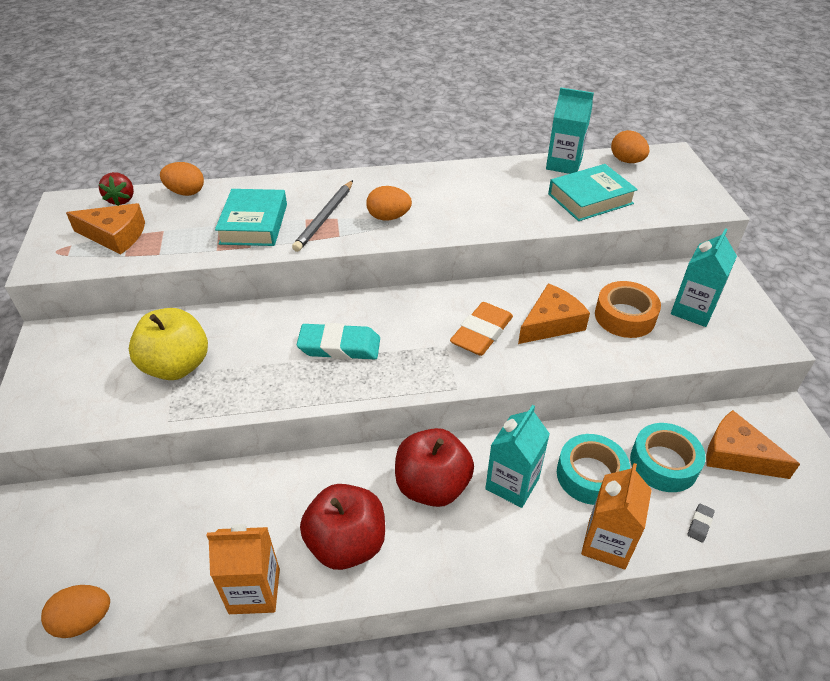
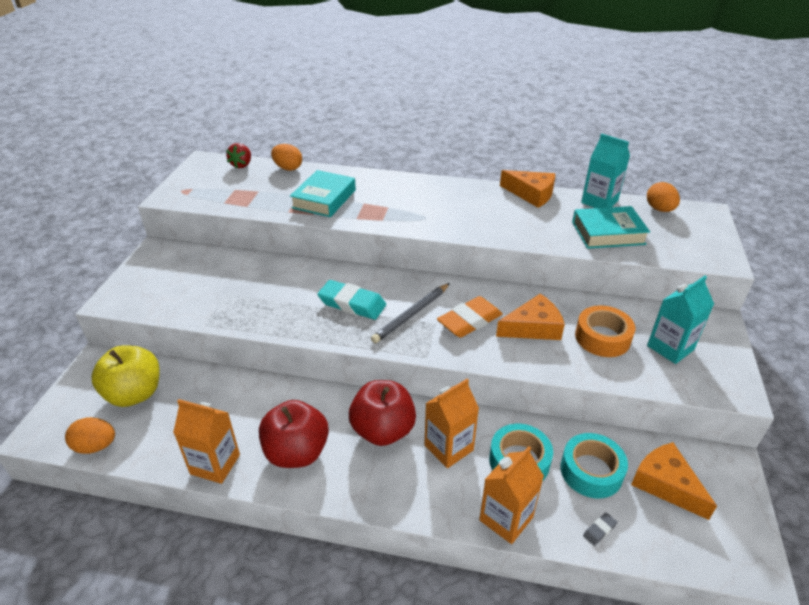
camera: 20 degrees right, 5 degrees down
(115, 235) = (224, 188): orange cheese -> orange cheese (531, 194)
(177, 366) = (229, 289): yellow apple -> yellow apple (135, 394)
(325, 217) = (379, 205): grey pencil -> grey pencil (411, 314)
(388, 217) = (428, 214): orange egg -> none
(512, 483) = (448, 448): turquoise carton -> orange carton

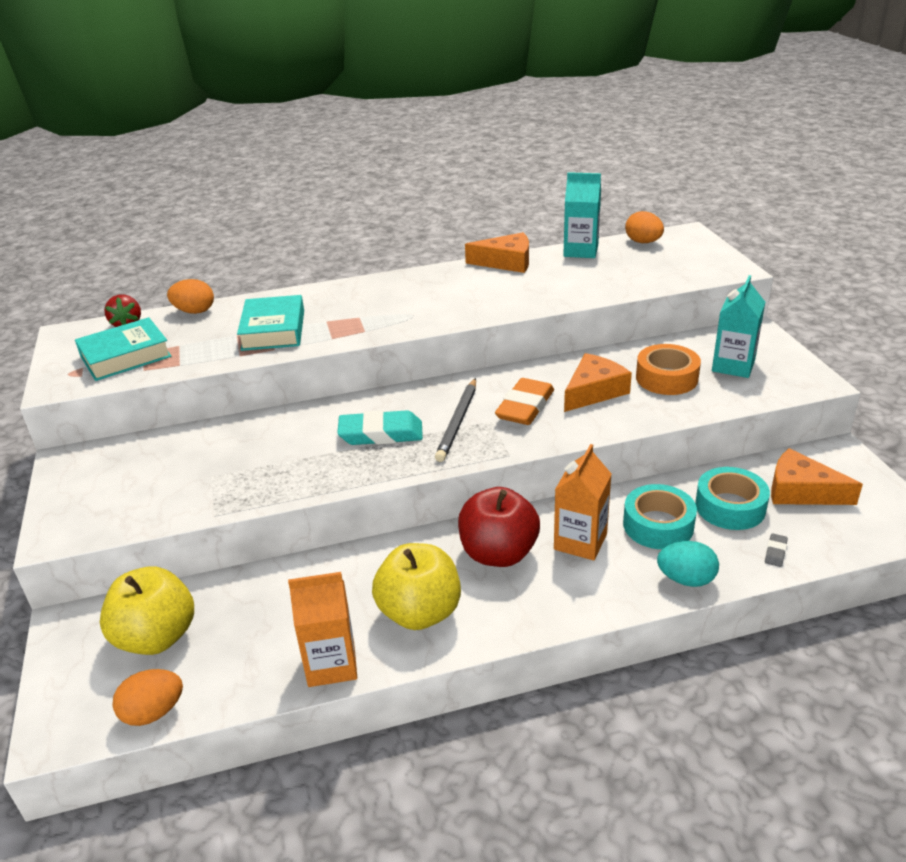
camera: 25 degrees left, 5 degrees down
(297, 452) = (420, 612): red apple -> yellow apple
(506, 518) = (686, 579): orange carton -> turquoise egg
(608, 233) = (613, 276): turquoise book -> turquoise book (125, 356)

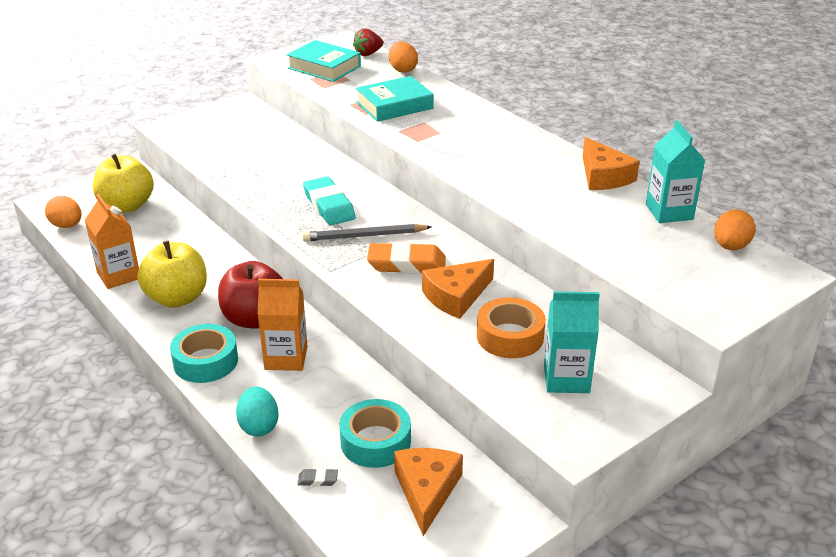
camera: 65 degrees right, 0 degrees up
(594, 391) = (456, 296): orange cheese -> orange cheese turned 120 degrees clockwise
(658, 525) = (327, 399): turquoise tape -> turquoise tape (205, 361)

